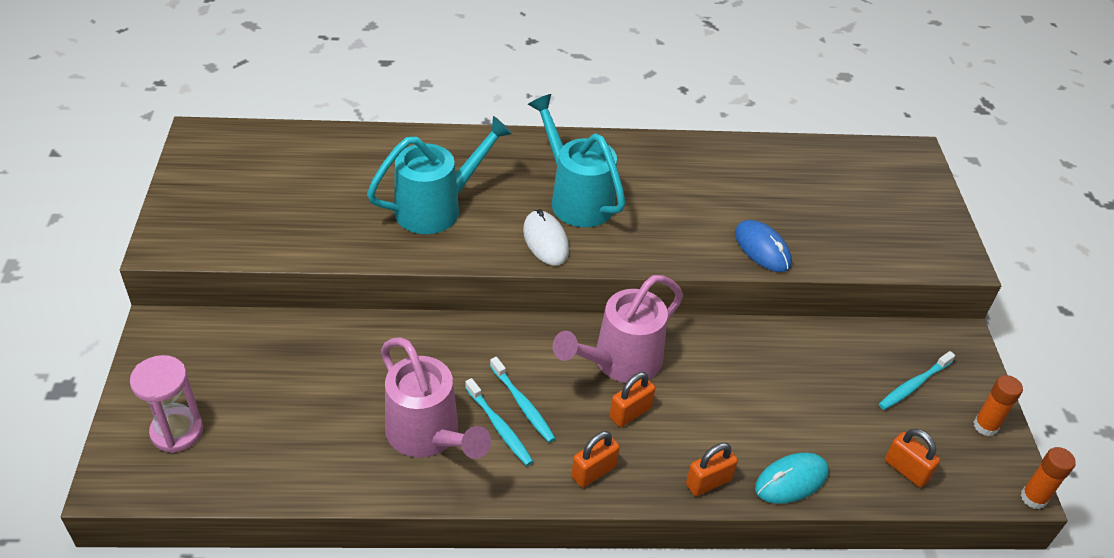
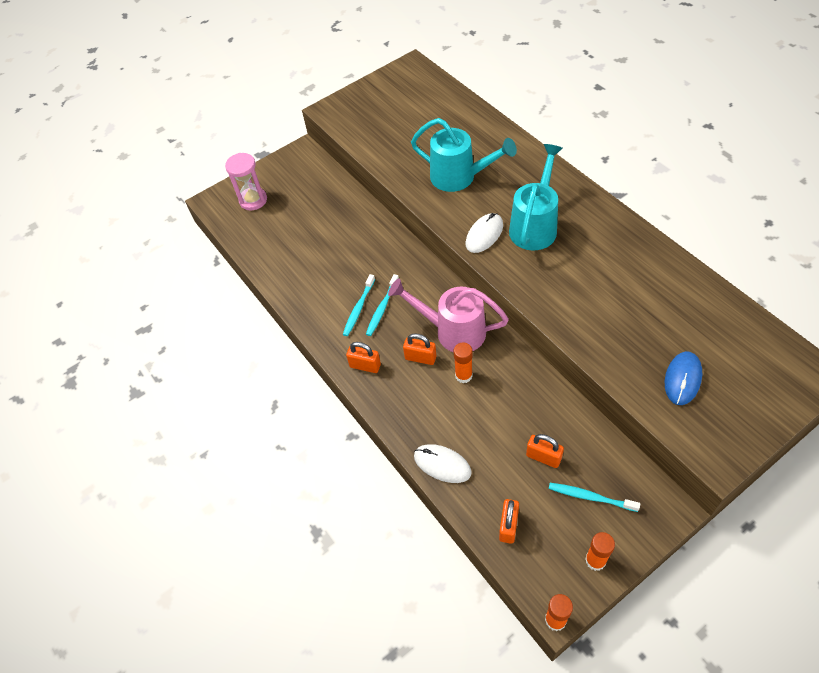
camera: 65 degrees right, 10 degrees up
(428, 436) = (328, 285): pink watering can -> none
(688, 390) = (463, 375): none -> orange glue stick
(708, 482) = (404, 423): orange padlock -> orange padlock (543, 457)
(762, 249) = (595, 337): blue mouse -> blue mouse (682, 379)
(791, 480) = (442, 464): turquoise mouse -> white mouse

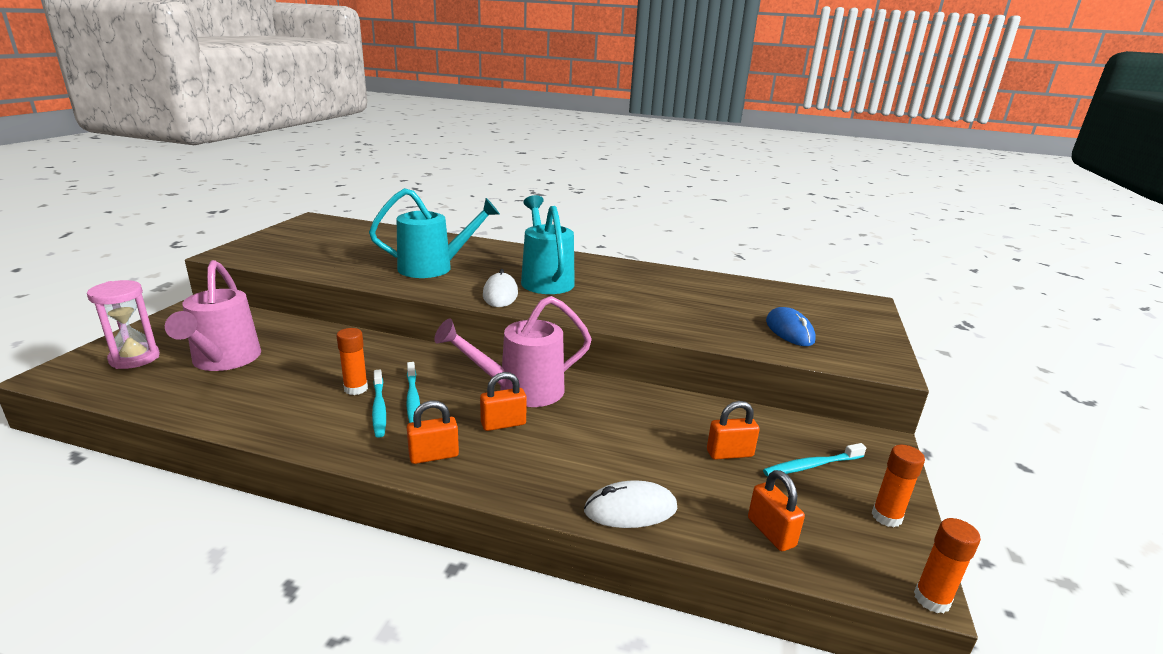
camera: 45 degrees left, 30 degrees down
(296, 222) = (223, 361): none -> pink watering can
(463, 375) = (570, 421): orange glue stick -> orange glue stick (356, 389)

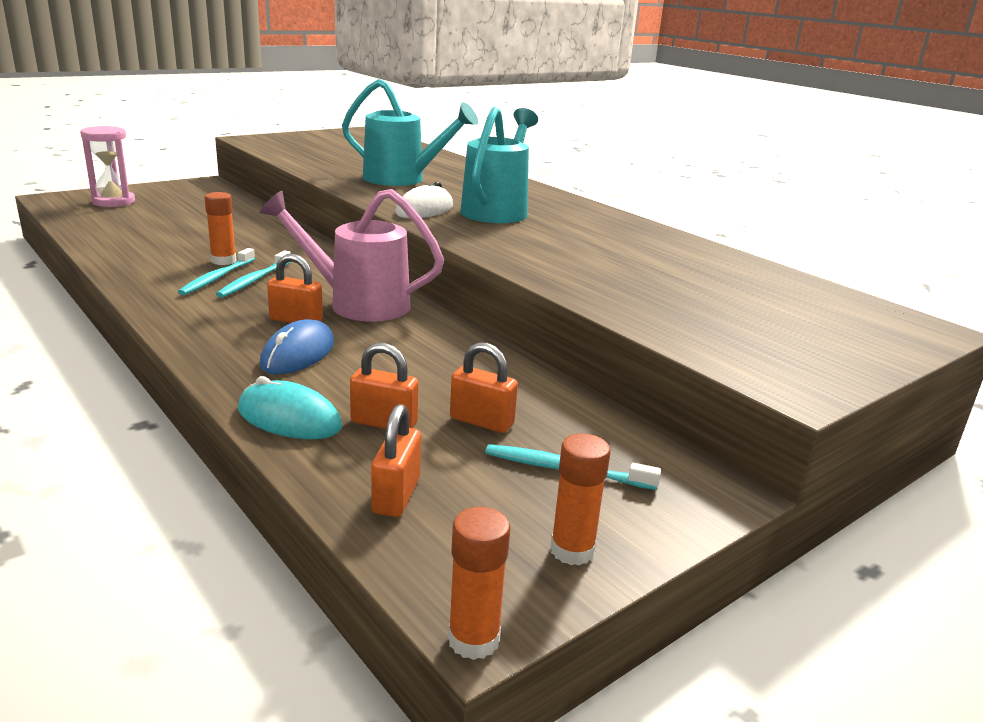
camera: 35 degrees right, 0 degrees up
(223, 361) = (165, 218): pink watering can -> none
(434, 456) = (199, 320): orange padlock -> orange padlock (384, 423)
(630, 509) = (289, 418): white mouse -> turquoise mouse
(789, 331) = (719, 319): blue mouse -> blue mouse (298, 354)

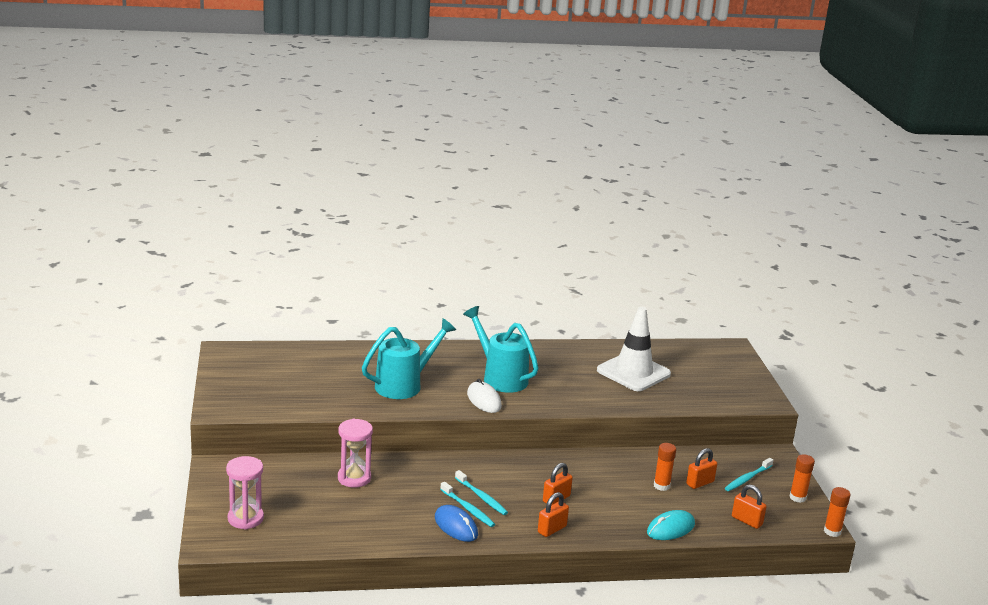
camera: 60 degrees left, 0 degrees up
(223, 261) = (436, 500): orange glue stick -> orange glue stick (661, 486)
(235, 224) = (354, 478): none -> pink hourglass
(298, 354) = (602, 509): blue mouse -> blue mouse (456, 526)
(358, 304) = (544, 473): pink watering can -> none
(384, 423) = (688, 506): orange padlock -> orange padlock (552, 529)
(664, 271) = (633, 372): none -> white traffic cone

